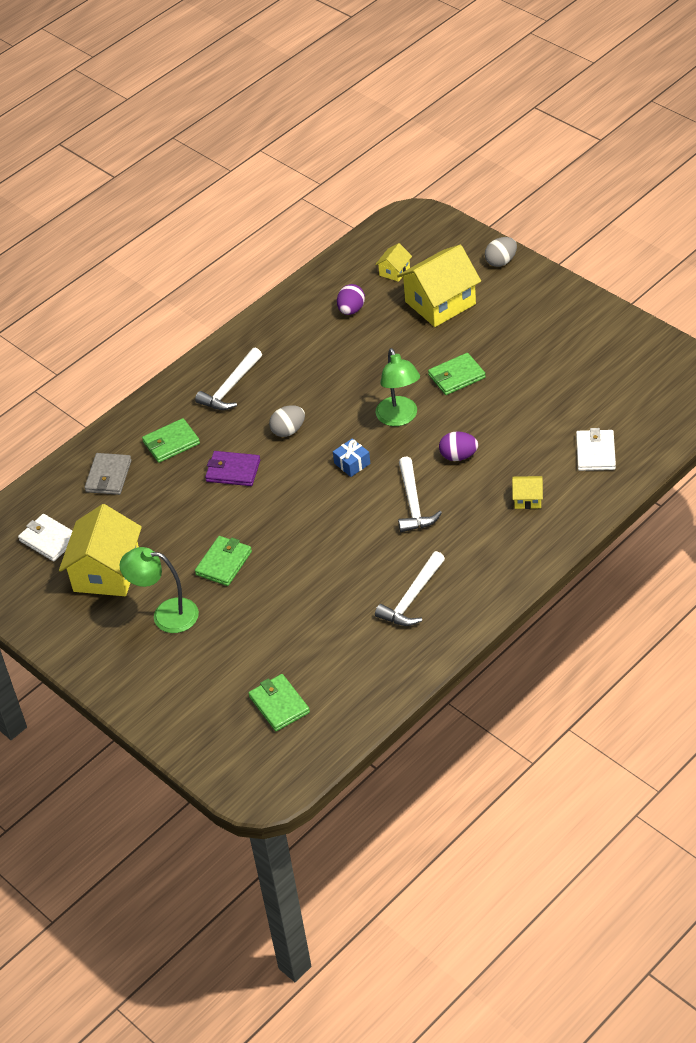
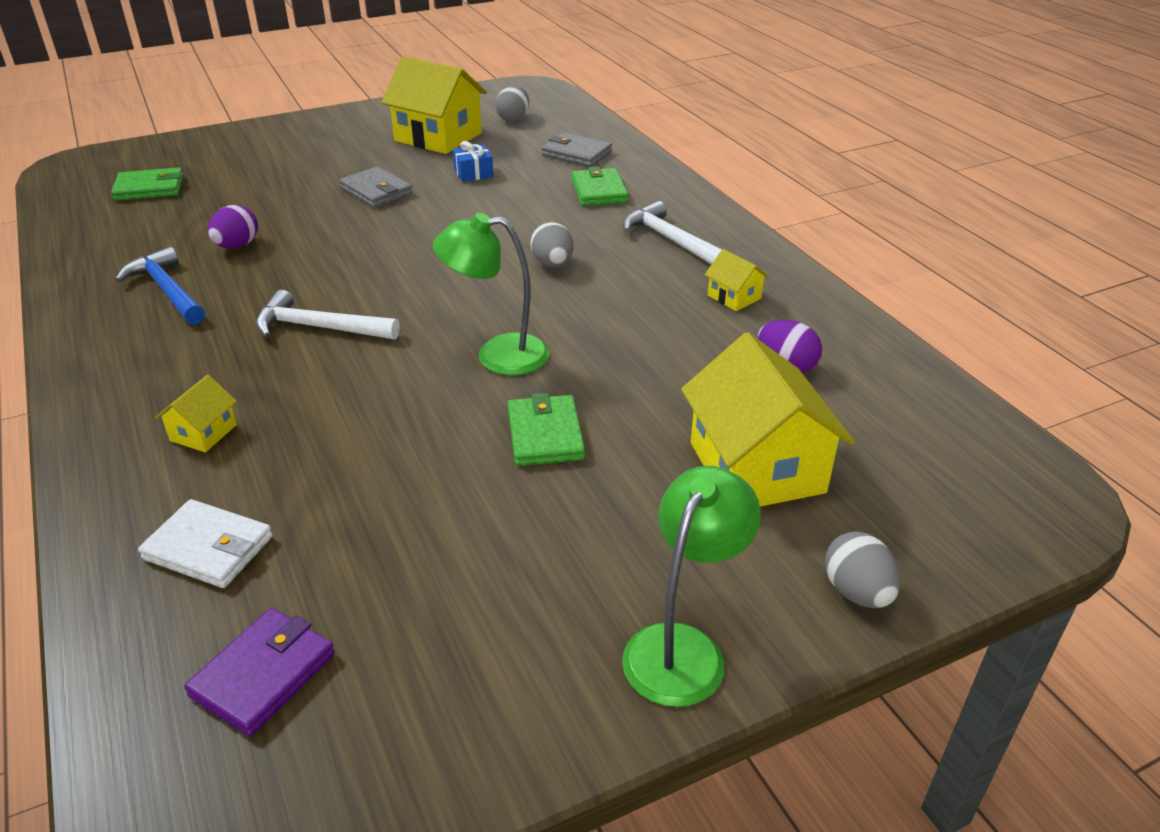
camera: 105 degrees right, 10 degrees down
(49, 540) = (513, 119): white wallet -> grey egg
(166, 615) = (345, 154): green lamp -> green lamp (683, 647)
(223, 563) = (376, 191): green wallet -> grey wallet
(233, 471) = (515, 218): purple wallet -> purple wallet (263, 674)
(352, 463) = (445, 297): blue gift -> blue gift (473, 173)
(394, 271) = (875, 435): yellow house -> yellow house (734, 297)
(412, 598) = (167, 291): white hammer -> blue hammer
(458, 456) = (365, 389): purple egg -> purple egg (237, 246)

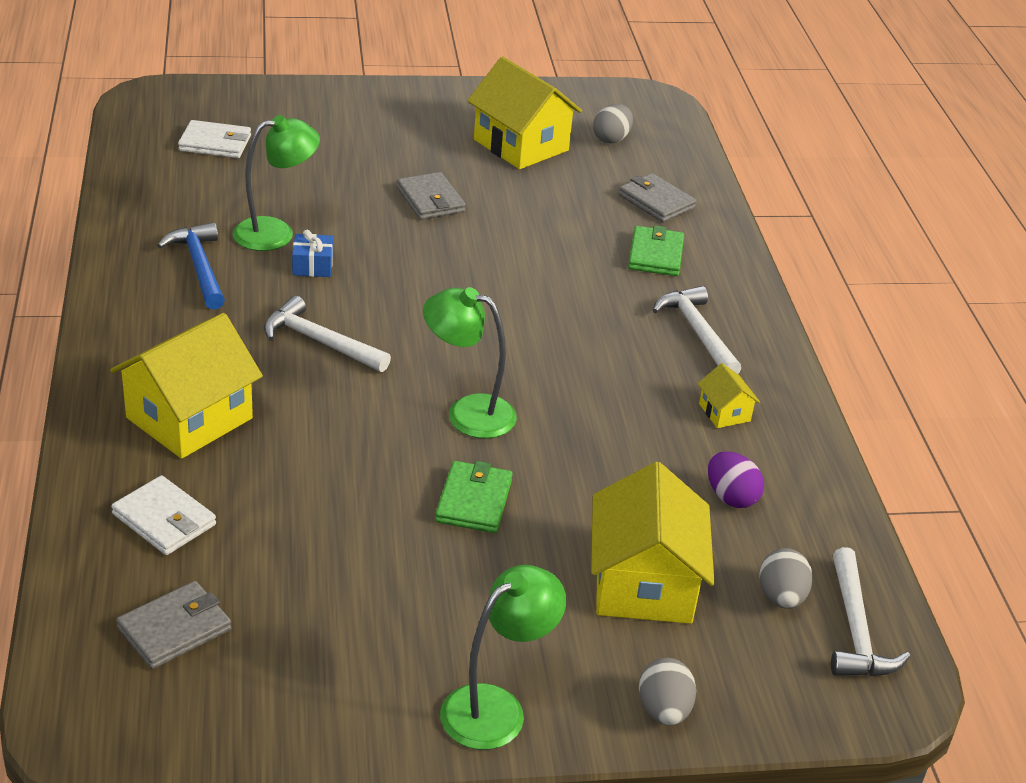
camera: 15 degrees right, 0 degrees up
(149, 188) = (215, 143): green wallet -> white wallet
(203, 433) = (189, 418): yellow house -> yellow house, size x2.17
(237, 246) = (276, 232): purple egg -> green lamp
(263, 674) = (174, 629): purple wallet -> grey wallet
(473, 173) = (537, 201): blue gift -> blue gift (312, 266)
(552, 264) = (565, 330): grey egg -> grey egg (781, 597)
(977, 453) = (856, 629): none -> white hammer

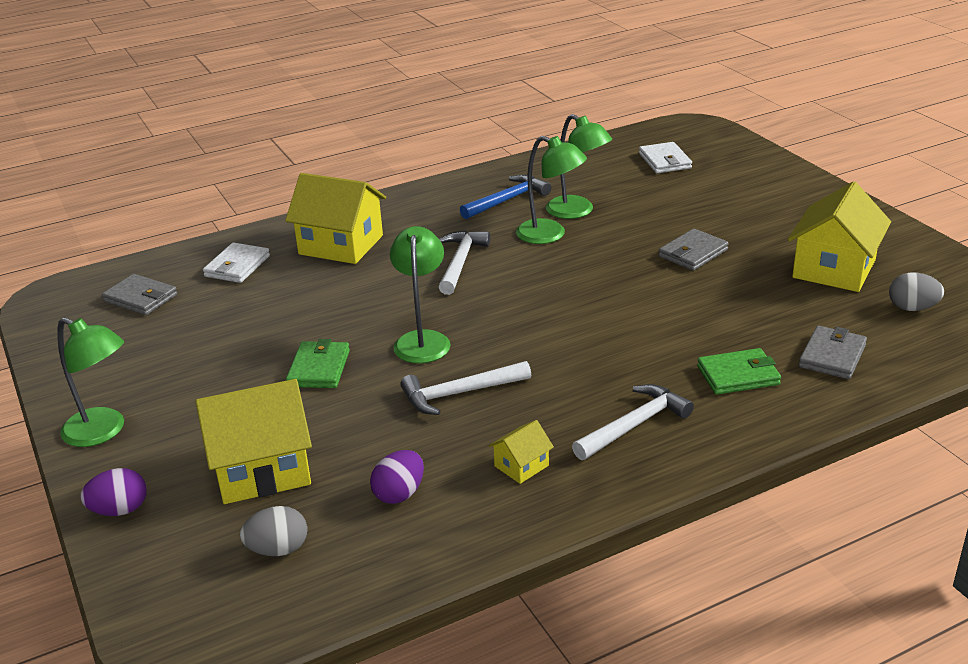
camera: 75 degrees right, 5 degrees down
(312, 266) = (550, 235): blue gift -> green lamp
(473, 501) = (319, 368): green wallet -> green wallet turned 75 degrees counterclockwise
(663, 710) = (119, 510): grey egg -> purple egg
(856, 629) = (254, 605): white hammer -> white hammer (460, 393)

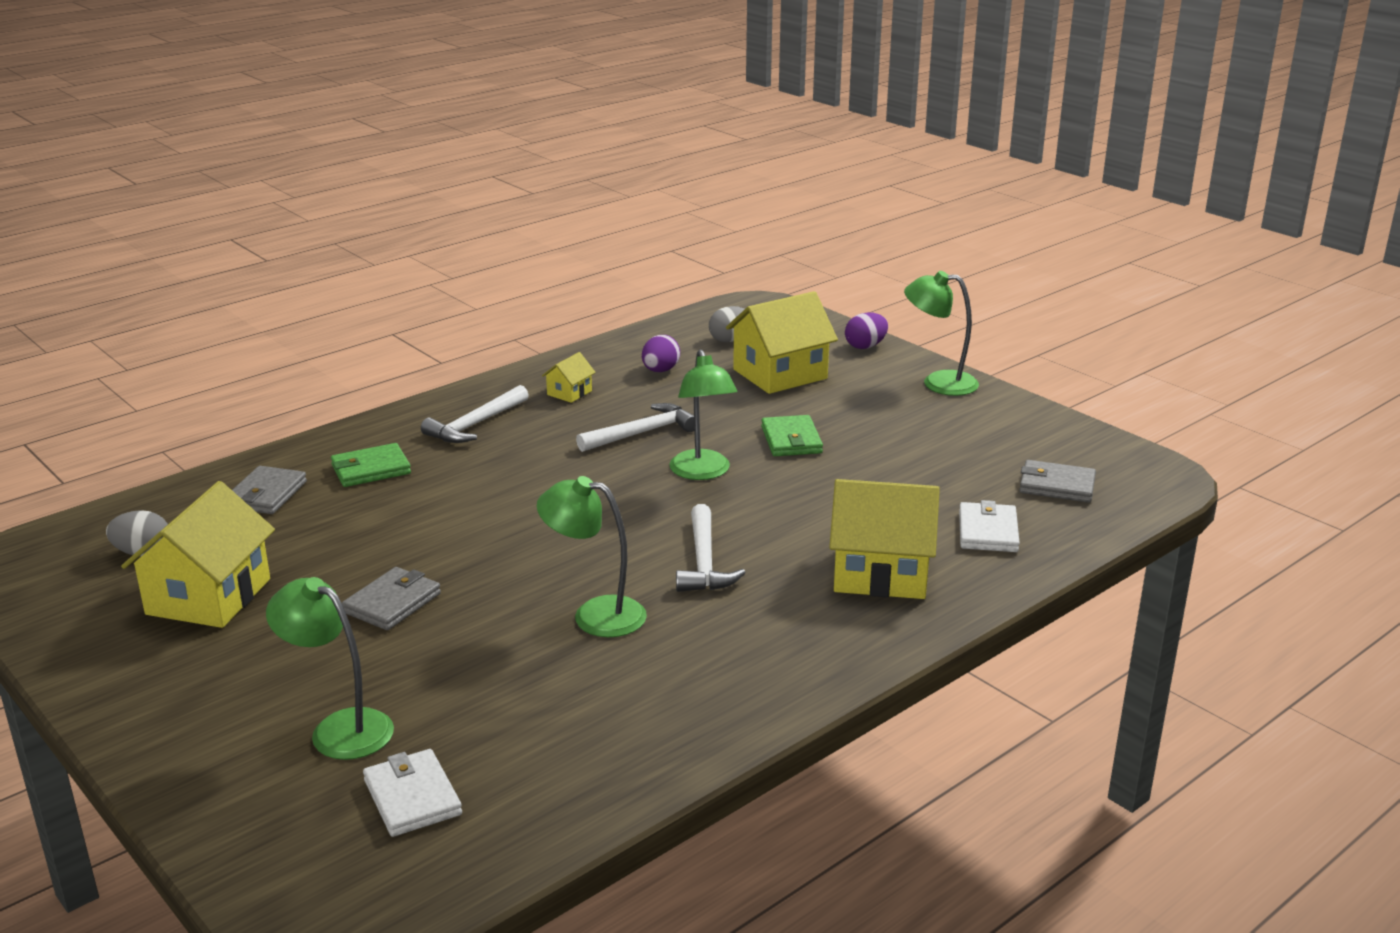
camera: 165 degrees right, 5 degrees down
(507, 200) = (679, 673): blue hammer -> none
(577, 211) = (562, 661): green lamp -> green lamp (339, 728)

